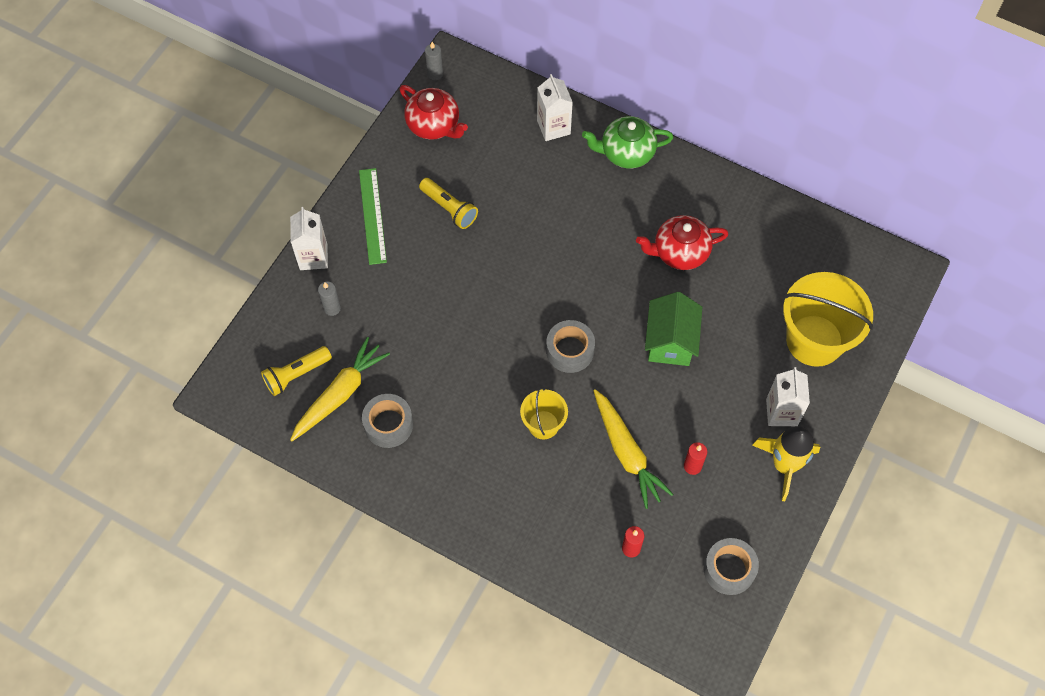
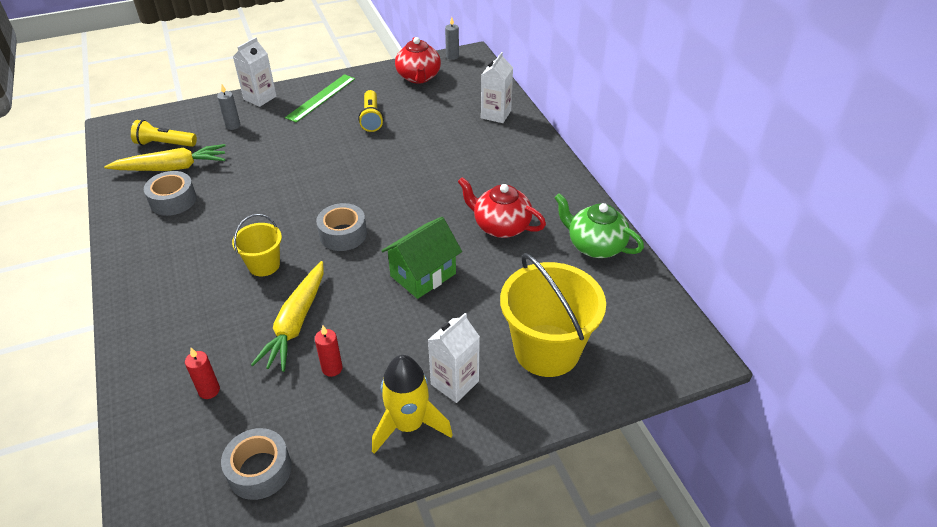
camera: 40 degrees right, 20 degrees down
(626, 153) = (531, 152): green teapot -> green teapot (595, 245)

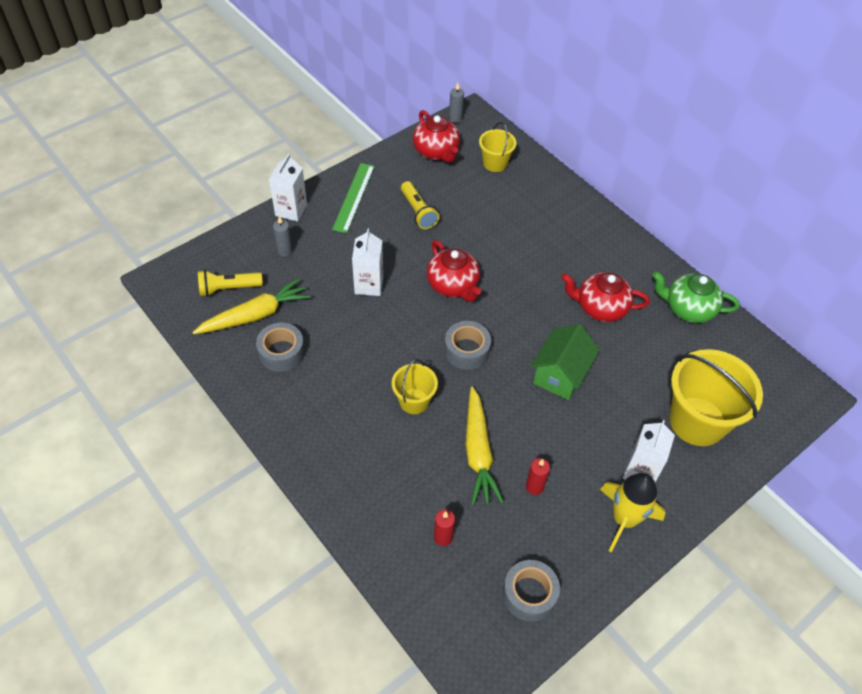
camera: 20 degrees left, 10 degrees up
(365, 179) = (453, 285): none -> red teapot
(468, 94) = (495, 163): none -> yellow bucket
(496, 114) = (533, 182): white carton -> white carton (369, 285)

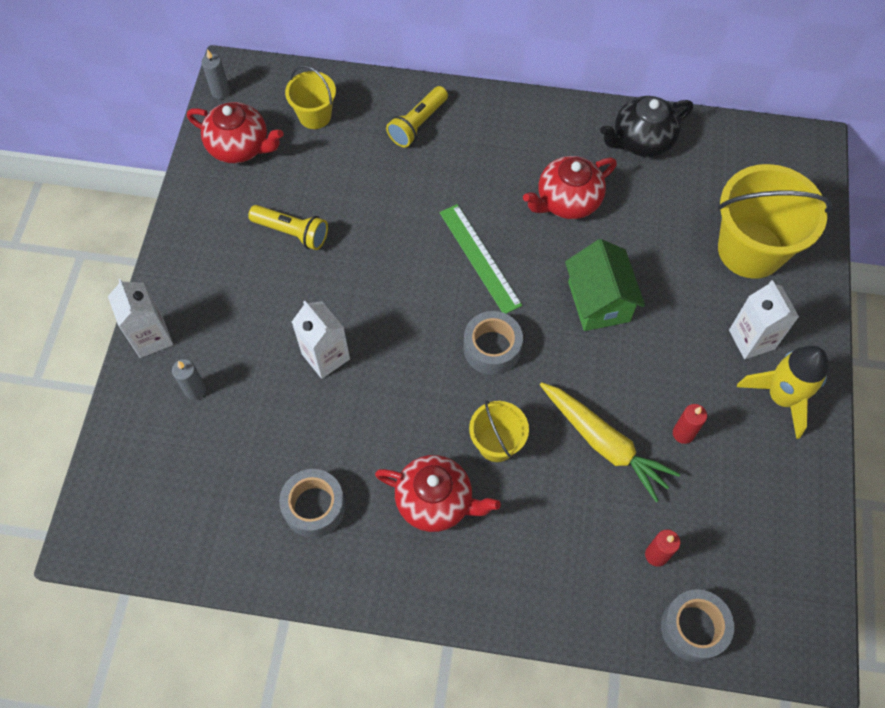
camera: 40 degrees left, 10 degrees up
(228, 289) = (179, 485): yellow flashlight -> yellow flashlight (418, 124)
(255, 315) = (242, 490): yellow carrot -> none
(353, 197) = (205, 268): green ruler -> green ruler (479, 258)
(453, 285) = (410, 288): red teapot -> red teapot (436, 501)
(529, 594) = (775, 539): grey tape -> grey tape (693, 628)
(688, 309) = (641, 141): green teapot -> black teapot

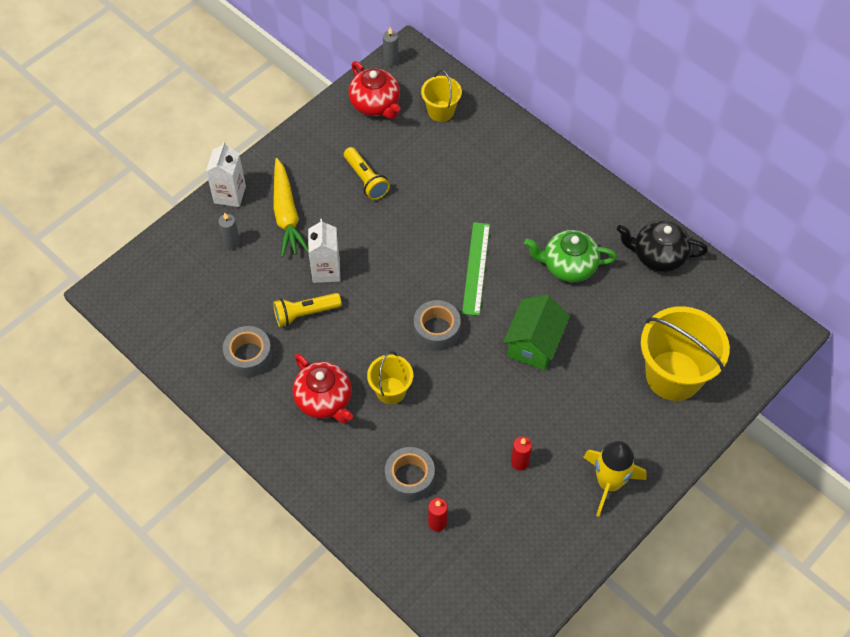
camera: 35 degrees right, 5 degrees down
(418, 124) = (506, 155): yellow flashlight -> yellow flashlight (305, 314)
(567, 201) = (568, 266): red teapot -> green teapot
(604, 443) = (461, 435): yellow carrot -> yellow carrot (286, 214)
(693, 628) = (424, 581): grey tape -> grey tape (409, 478)
(751, 339) = (621, 434): white carton -> none

